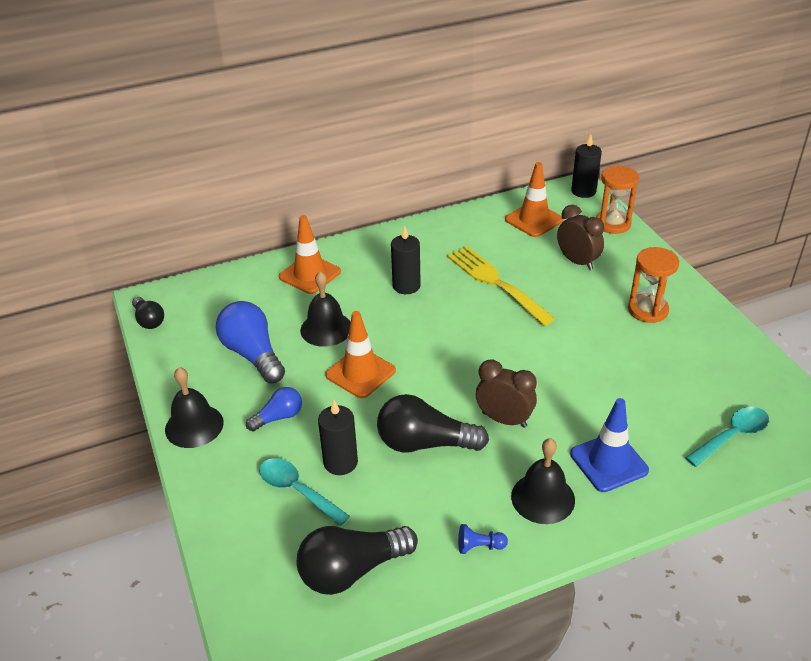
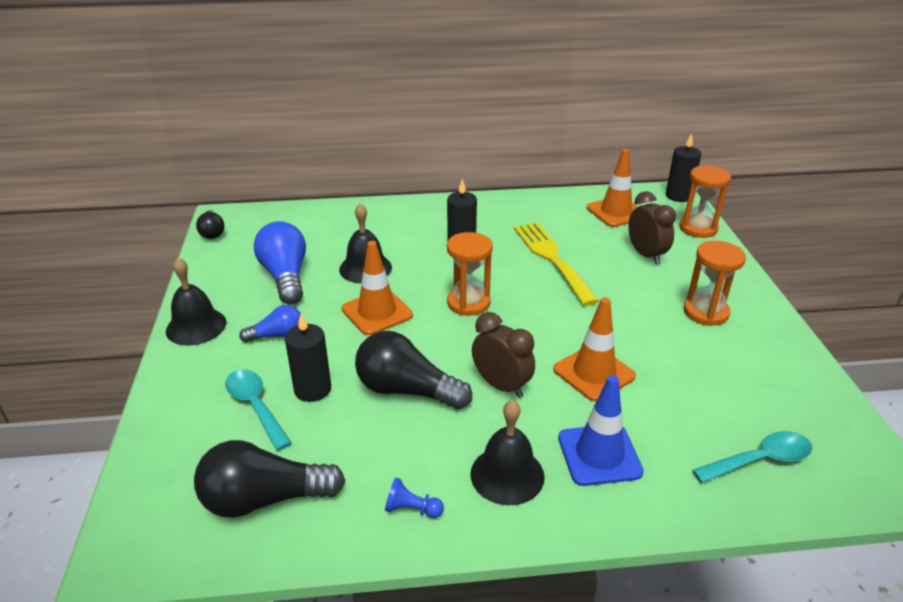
camera: 15 degrees right, 5 degrees down
(310, 274) = (375, 221): orange traffic cone -> orange traffic cone (594, 373)
(440, 345) = (468, 303): none -> orange hourglass

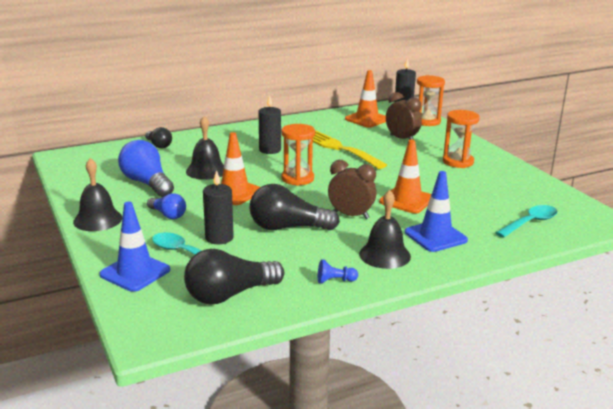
camera: 20 degrees left, 10 degrees down
(181, 427) = (135, 272): none -> blue traffic cone
(212, 232) = (62, 166): black light bulb -> black light bulb (158, 145)
(277, 335) = (168, 215): blue light bulb -> blue light bulb turned 75 degrees clockwise

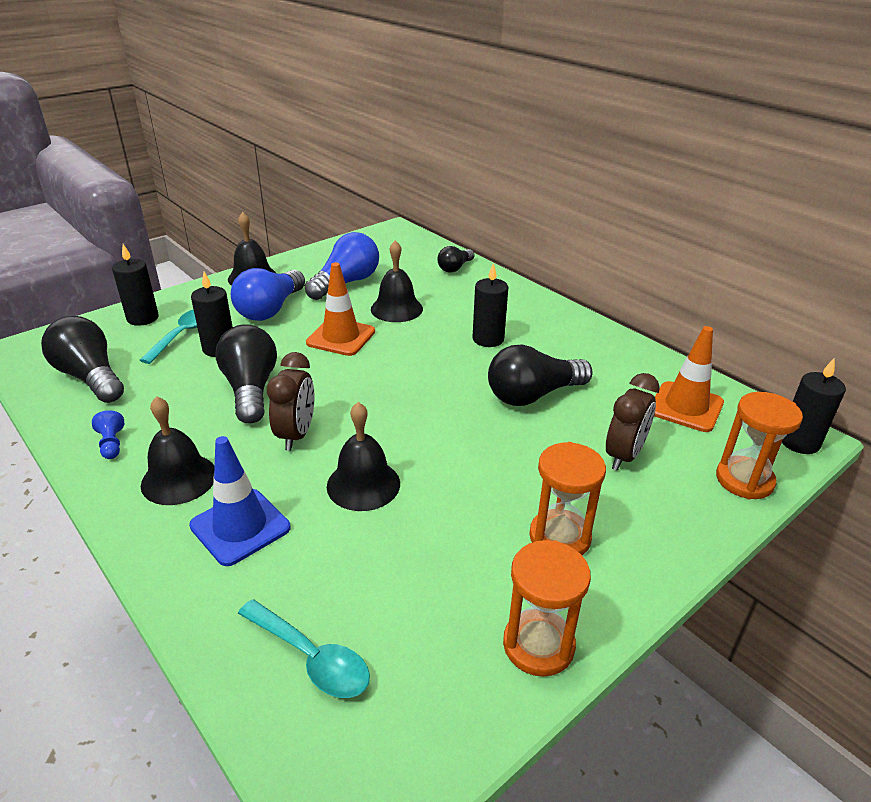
camera: 75 degrees right, 10 degrees up
(135, 272) = (143, 318): blue traffic cone -> black candle
(168, 215) = (270, 309): blue light bulb -> blue light bulb, size x1.76
(297, 178) = (402, 375): orange hourglass -> orange hourglass (538, 645)
(339, 148) = (533, 395): yellow fork -> black light bulb
(406, 200) = (363, 484): orange traffic cone -> black bell

